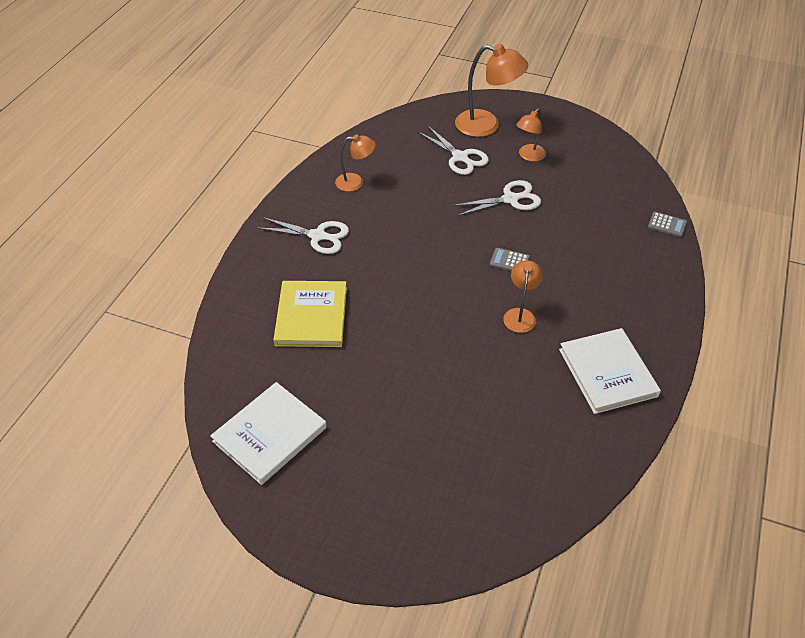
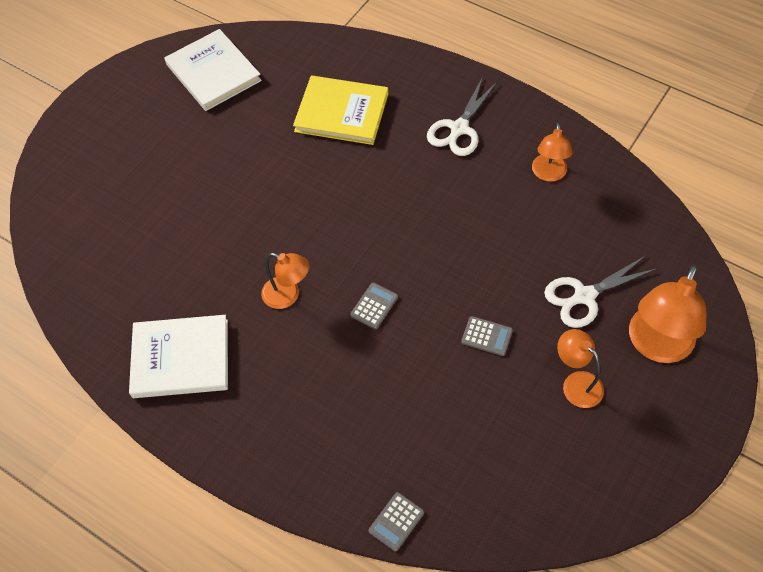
camera: 105 degrees right, 10 degrees up
(511, 199) = (487, 336): white scissors -> grey calculator

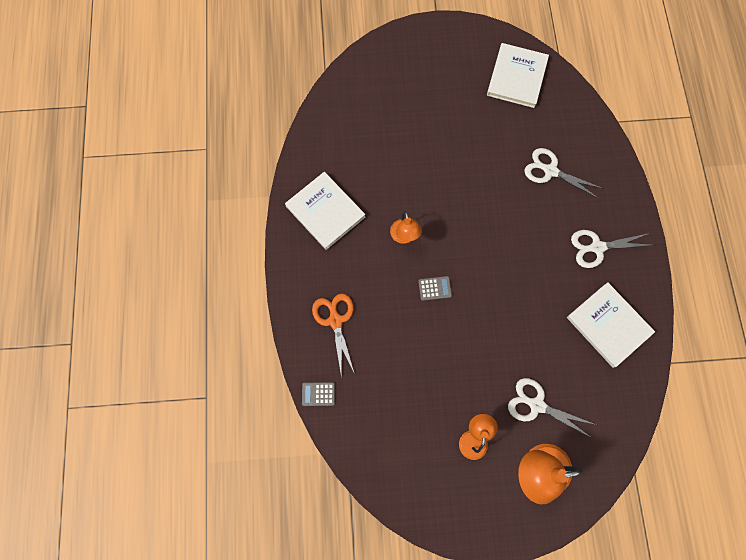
camera: 50 degrees right, 15 degrees up
(322, 438) = (335, 320): none -> orange scissors
(341, 113) = (550, 171): yellow book -> white scissors
(487, 336) = (464, 365): grey calculator -> none
(548, 174) = (608, 325): orange lamp -> white book

